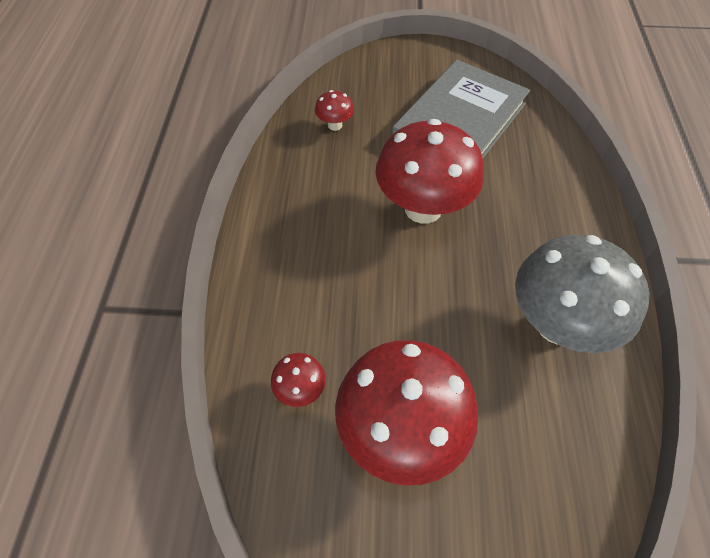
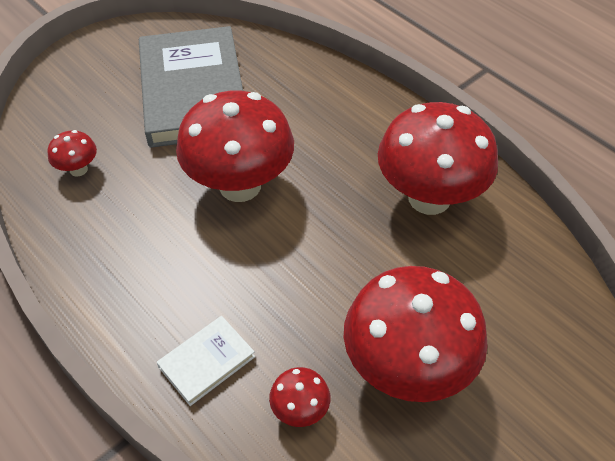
camera: 45 degrees left, 5 degrees down
(280, 306) = (206, 362): none -> white book
(557, 325) = (429, 198): grey mushroom -> red mushroom

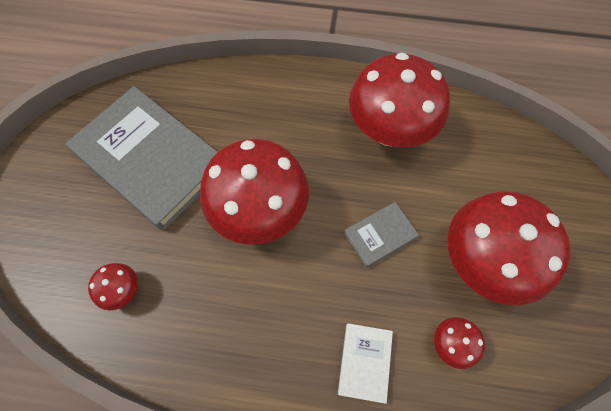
camera: 40 degrees left, 15 degrees up
(328, 275) = (380, 235): none -> grey book

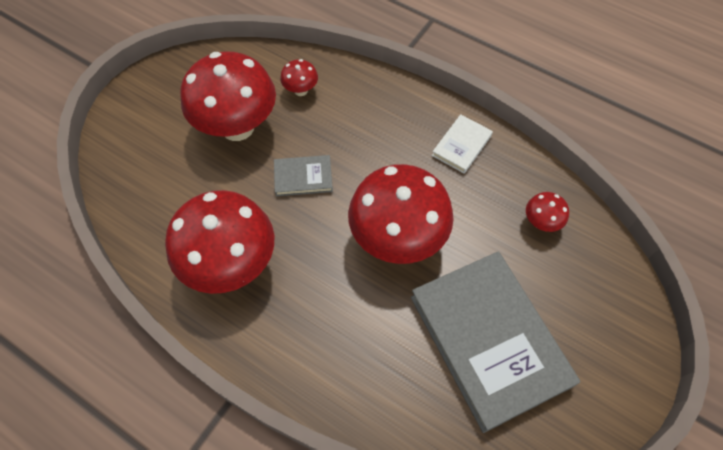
camera: 155 degrees left, 5 degrees down
(364, 362) = (368, 104): white book -> white book (461, 145)

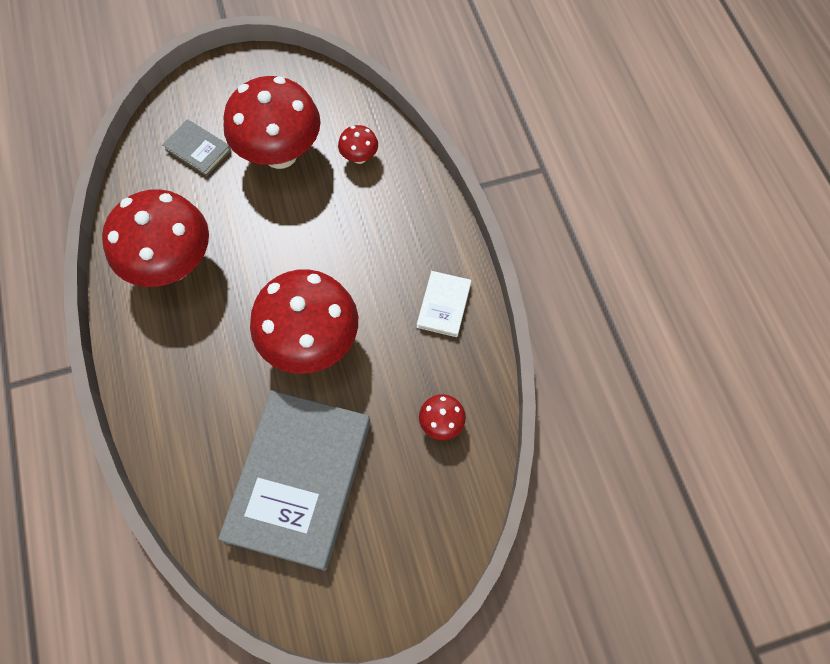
camera: 40 degrees right, 5 degrees up
(303, 177) = (289, 234): grey book -> grey book (198, 149)
(461, 145) = (444, 305): white book -> white book turned 60 degrees counterclockwise

